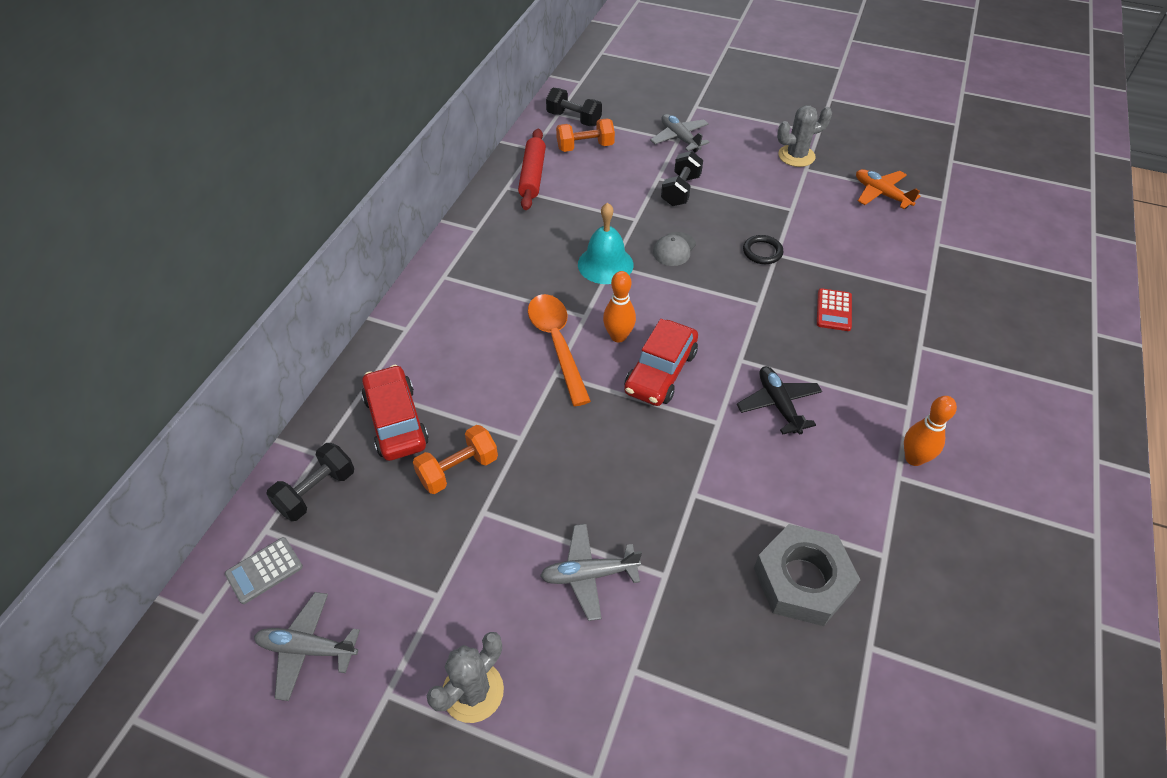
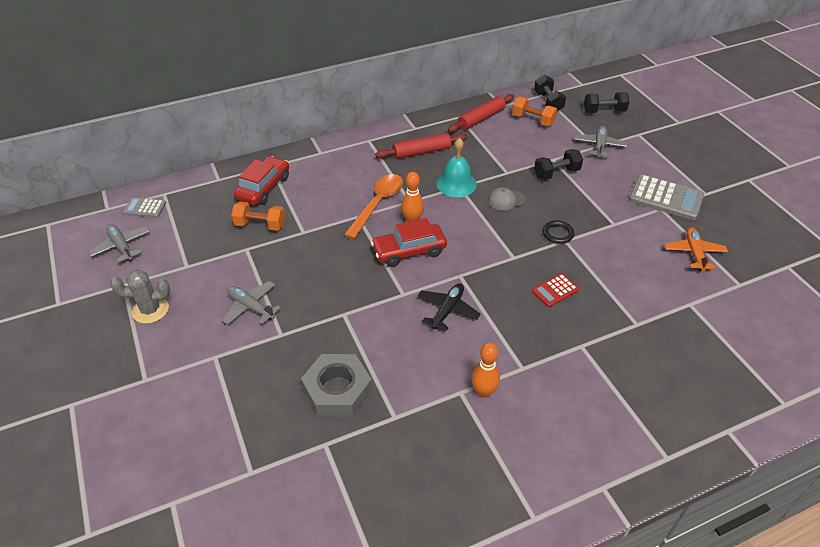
camera: 45 degrees right, 5 degrees down
(316, 491) = (199, 193): black dumbbell -> black dumbbell (604, 111)
(521, 252) = (421, 152): none -> red rolling pin
(796, 156) = (665, 198): grey cactus -> grey calculator

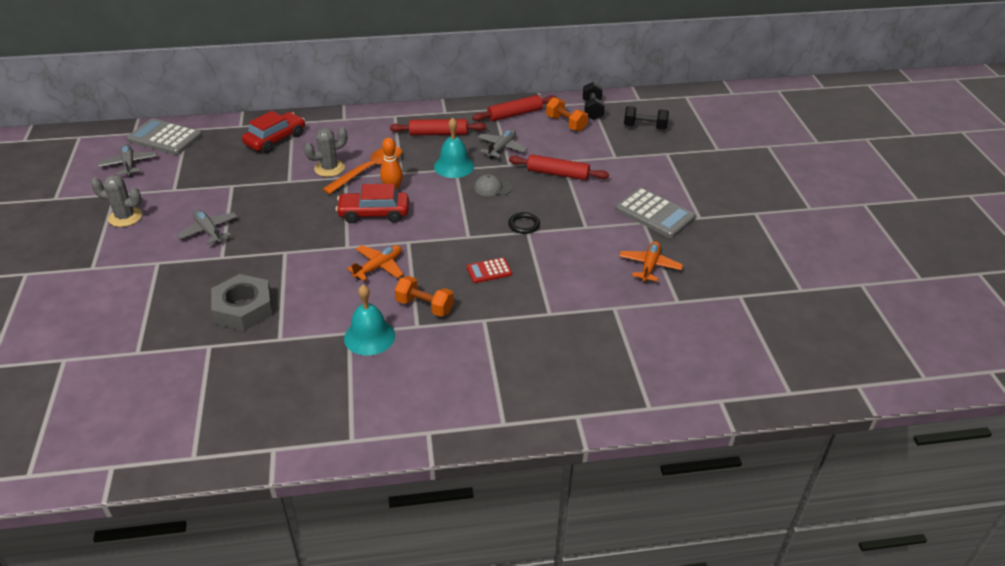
camera: 15 degrees right, 5 degrees down
(145, 208) = (165, 138): grey calculator -> grey calculator, size x1.84
(260, 225) = (255, 169): orange dumbbell -> orange dumbbell (425, 306)
(336, 210) = (329, 168): none -> grey cactus
(447, 310) = (378, 267): black plane -> orange plane
(483, 392) = (369, 336): orange bowling pin -> turquoise bell
(556, 173) = (558, 174): black dumbbell -> red rolling pin
(599, 146) = (618, 157): grey plane -> grey plane (501, 148)

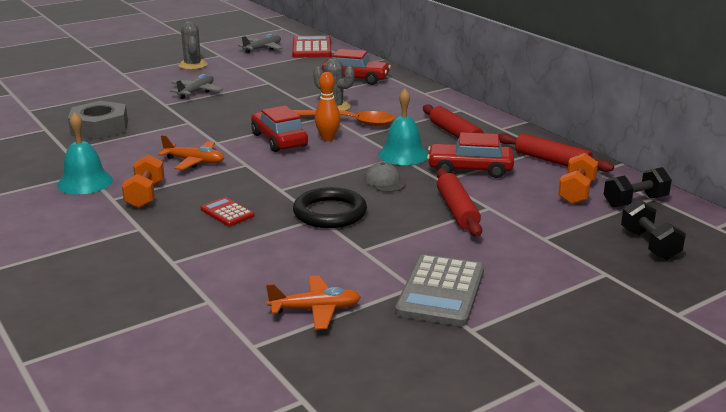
camera: 65 degrees right, 15 degrees down
(165, 138) = (311, 48): grey calculator -> red calculator
(501, 148) = (470, 169): grey plane -> red car
(524, 225) = (330, 213): black ring -> black ring, size x1.76

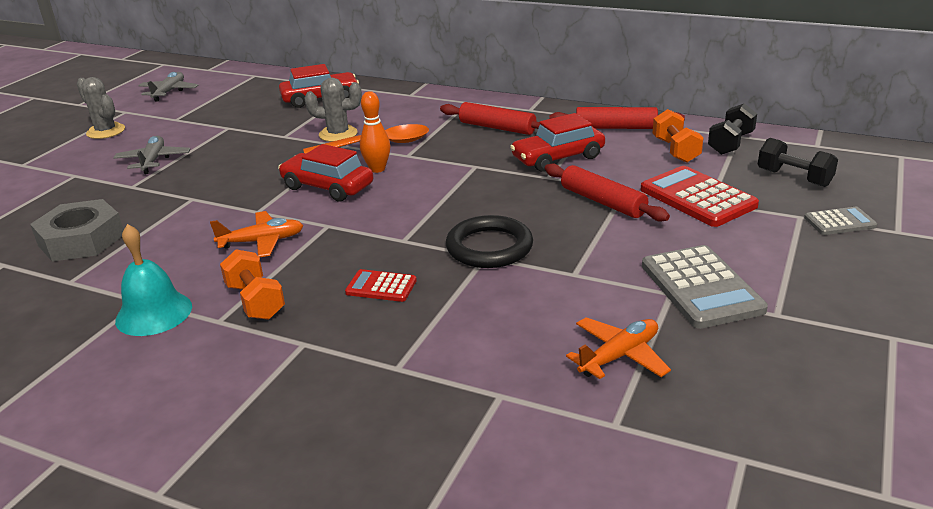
camera: 30 degrees left, 5 degrees up
(311, 48) = (226, 78): red calculator -> red calculator (697, 198)
(384, 182) = (497, 196): grey cap -> none
(403, 154) = (476, 163): turquoise bell -> none
(634, 289) = (839, 222): none -> grey calculator

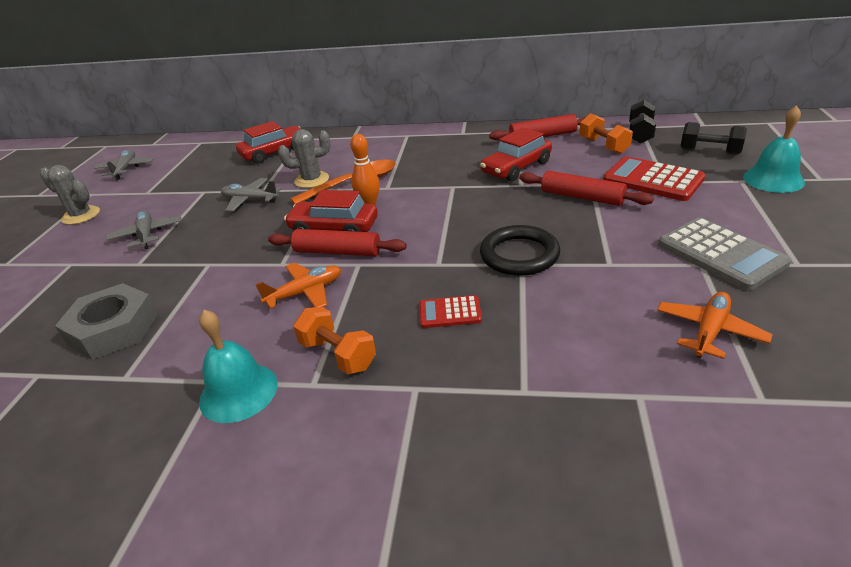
camera: 15 degrees left, 5 degrees up
(266, 144) = (250, 200): none -> grey plane
(497, 127) = (447, 152): red rolling pin -> red rolling pin (337, 252)
(839, 222) = (773, 179): grey calculator -> turquoise bell

